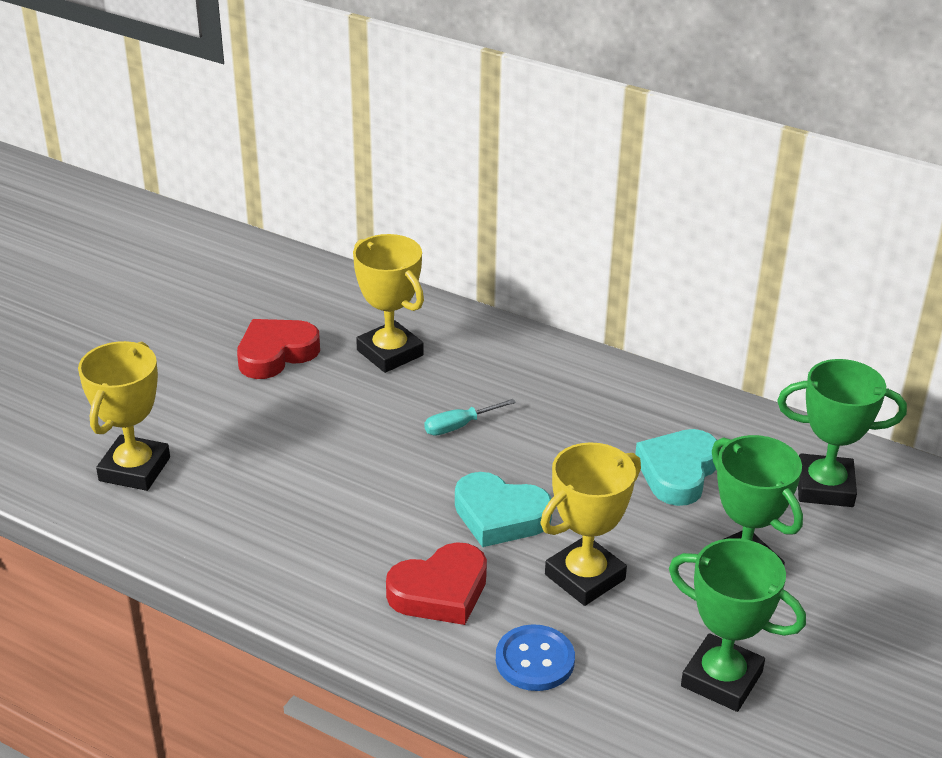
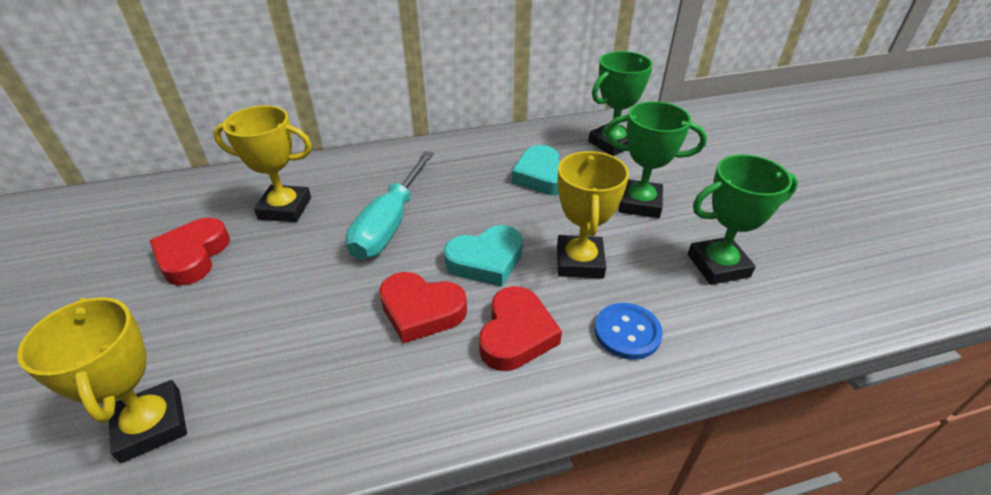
camera: 45 degrees left, 5 degrees up
(390, 519) = (421, 311): none -> red heart
(458, 426) = (389, 225): turquoise screwdriver -> turquoise screwdriver, size x2.15

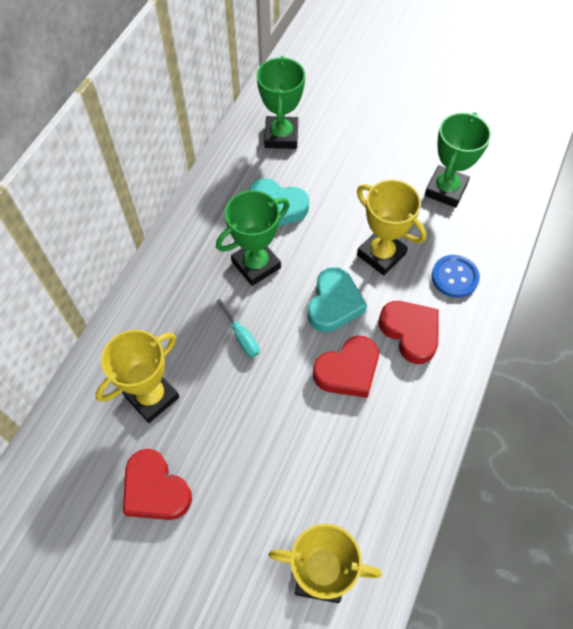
camera: 50 degrees left, 20 degrees up
(389, 225) = (242, 337): turquoise screwdriver -> turquoise screwdriver, size x0.47
(639, 203) = (359, 178): green trophy -> green trophy (256, 265)

